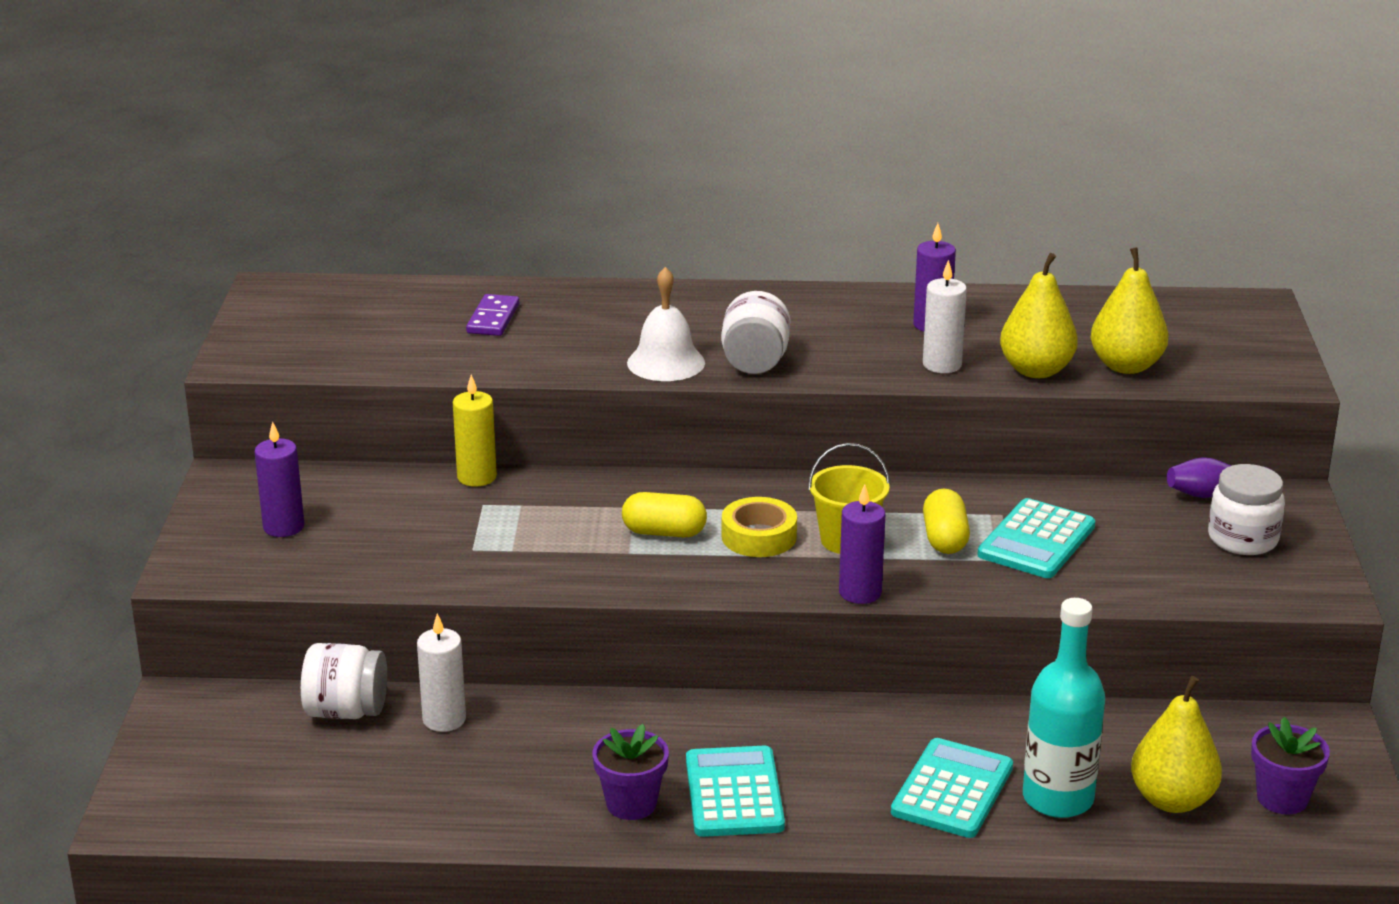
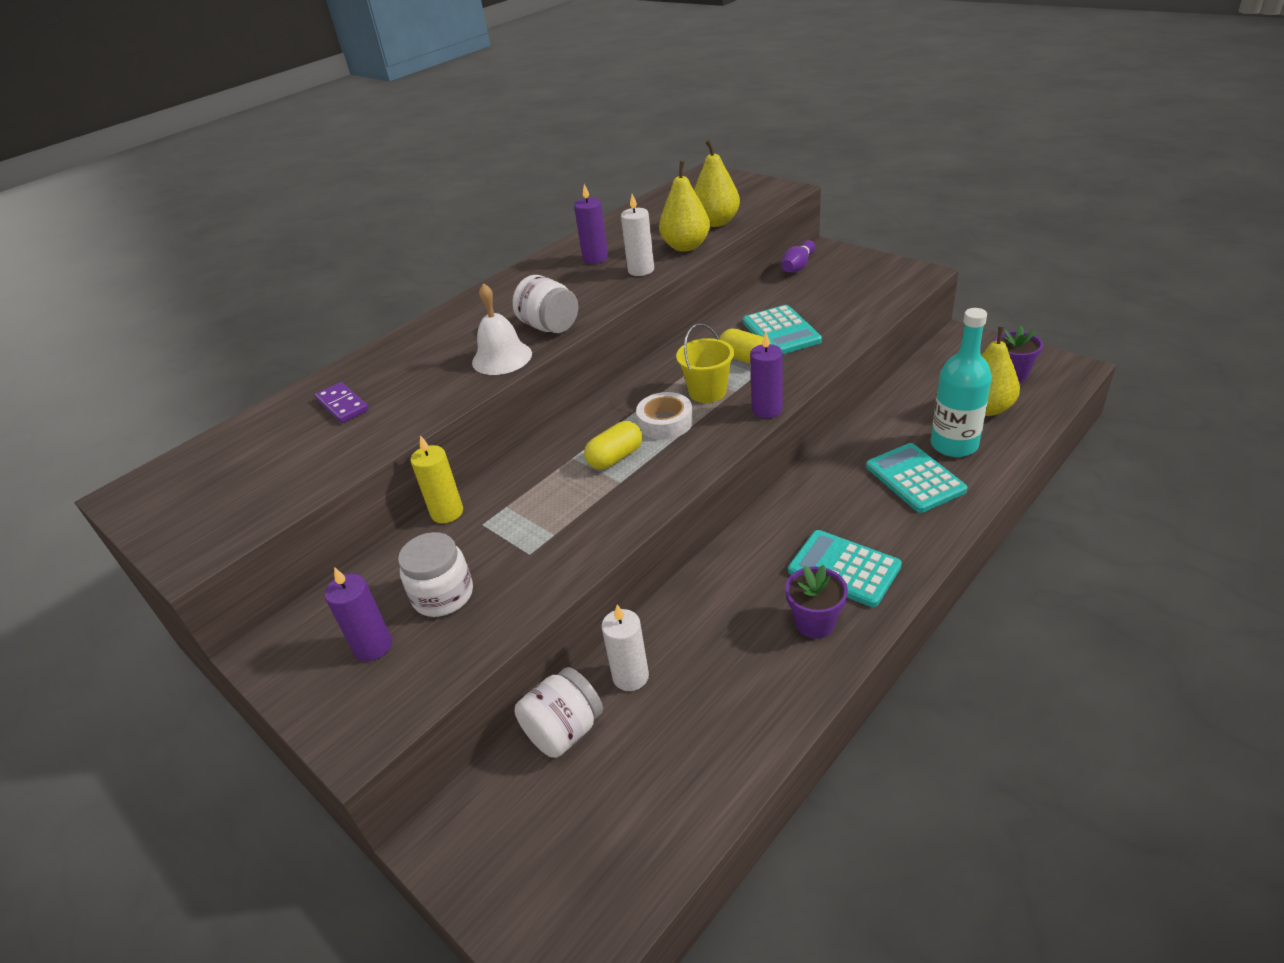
camera: 45 degrees left, 10 degrees up
(759, 537) = (665, 422): yellow tape -> white tape
(1243, 539) = (847, 275): white jar -> white jar (443, 595)

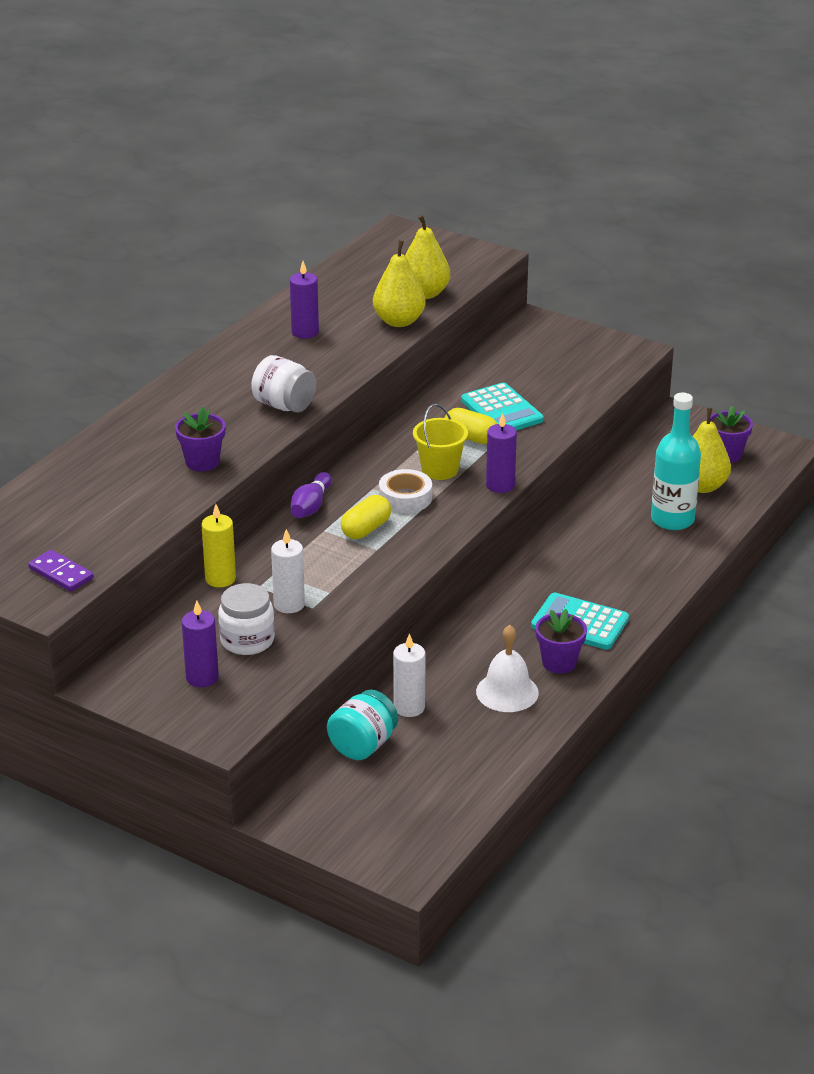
camera: 15 degrees left, 5 degrees down
(342, 405) = (106, 481): purple domino -> purple domino (61, 573)
(445, 385) = (202, 462): none -> purple flower pot
(502, 358) = (248, 436): white bell -> white bell (507, 692)
(564, 731) = (363, 745): white jar -> turquoise jar
(641, 270) = (358, 347): white candle -> white candle (289, 604)
(798, 266) = (508, 339): purple bowling pin -> purple bowling pin (311, 506)
(915, 478) = (637, 549): turquoise calculator -> none

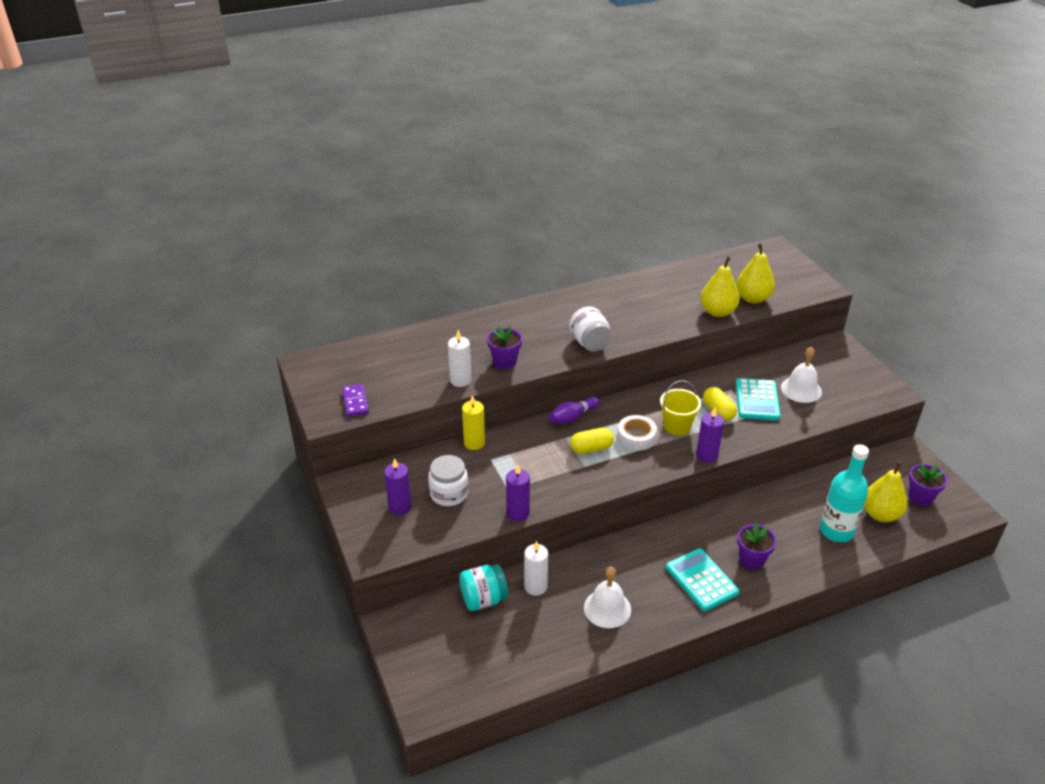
camera: 35 degrees right, 5 degrees up
(289, 604) = (496, 480): white candle -> white candle (460, 380)
(305, 332) = (651, 297): purple candle -> purple candle (518, 513)
(538, 382) = (801, 389): none -> white bell
(559, 663) = (661, 604): purple flower pot -> purple flower pot (752, 560)

